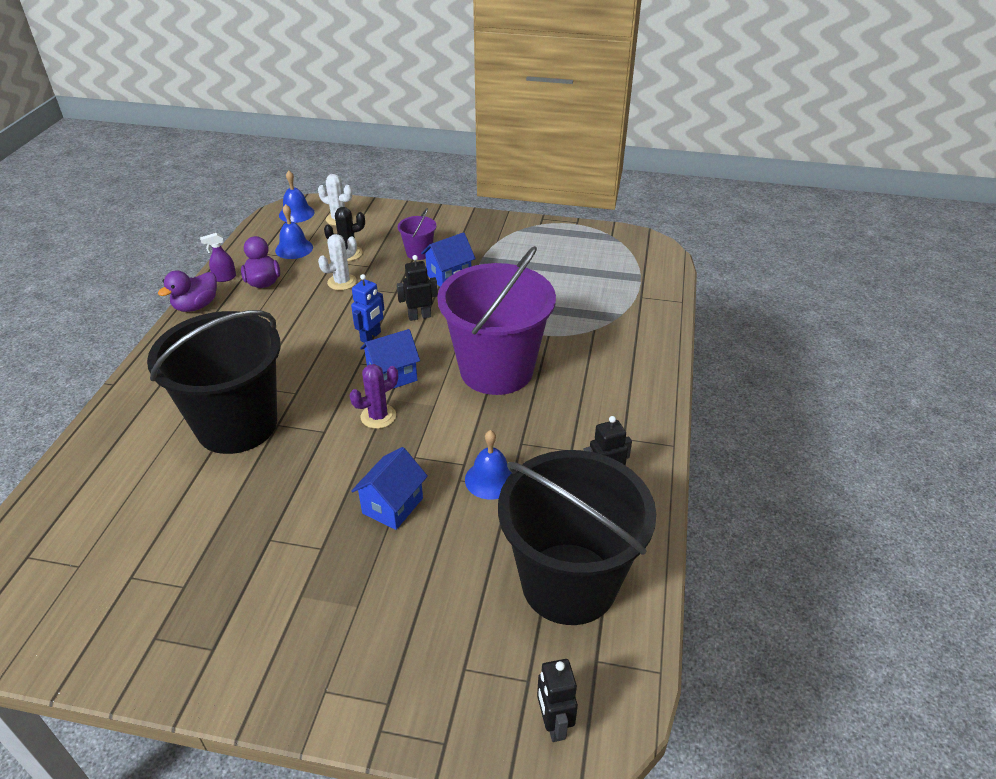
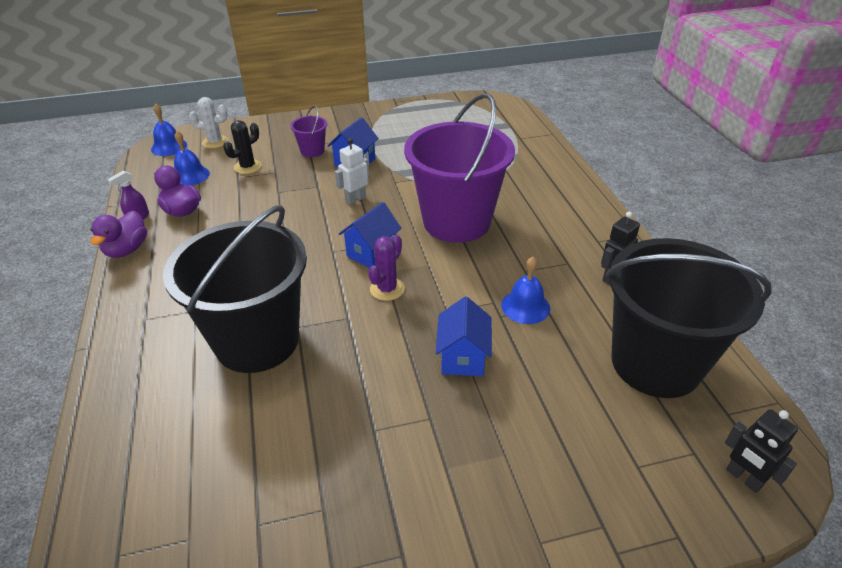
camera: 25 degrees left, 0 degrees up
(342, 282) = (260, 191): white cactus -> none
(371, 336) = (325, 227): blue robot -> none
(419, 316) = (355, 199): black robot -> white robot

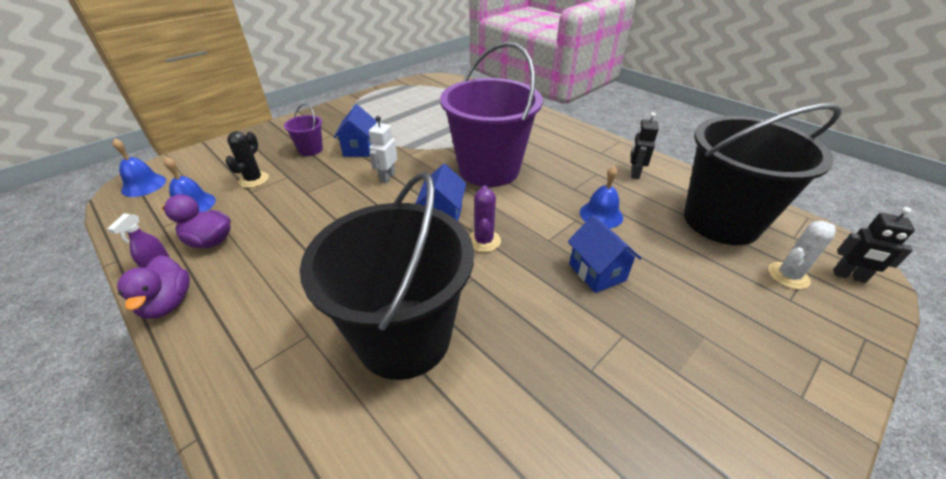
camera: 30 degrees left, 0 degrees up
(215, 142) = (197, 167): white cactus -> white cactus (788, 276)

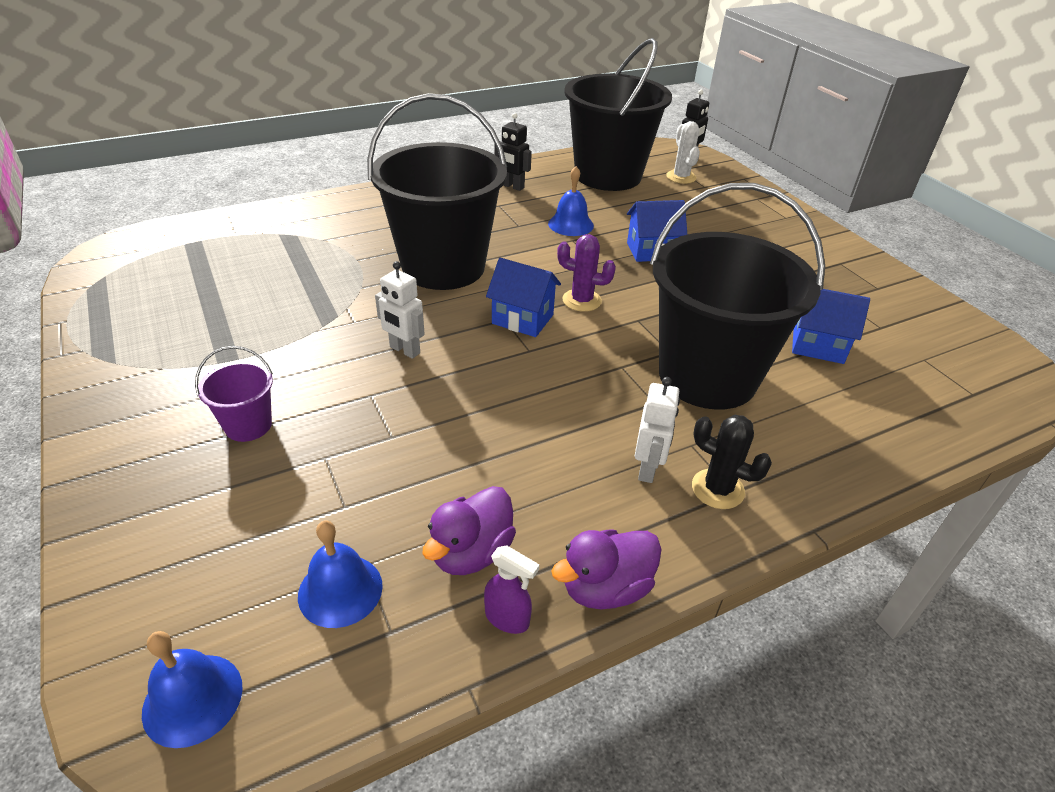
camera: 75 degrees left, 0 degrees up
(168, 303) = (605, 588): purple duck -> purple duck turned 150 degrees clockwise
(254, 180) = (305, 503): black cactus -> black cactus (717, 489)
(278, 310) = (647, 469): none -> white robot
(360, 149) = (295, 367): blue house -> blue house (818, 346)
(489, 169) = (443, 267): purple bucket -> black bucket

